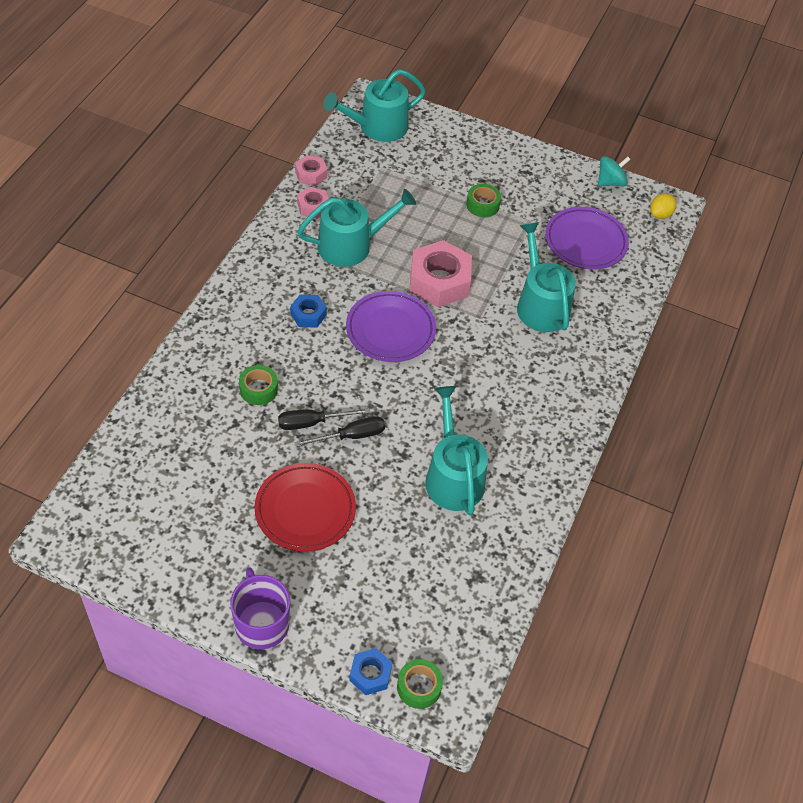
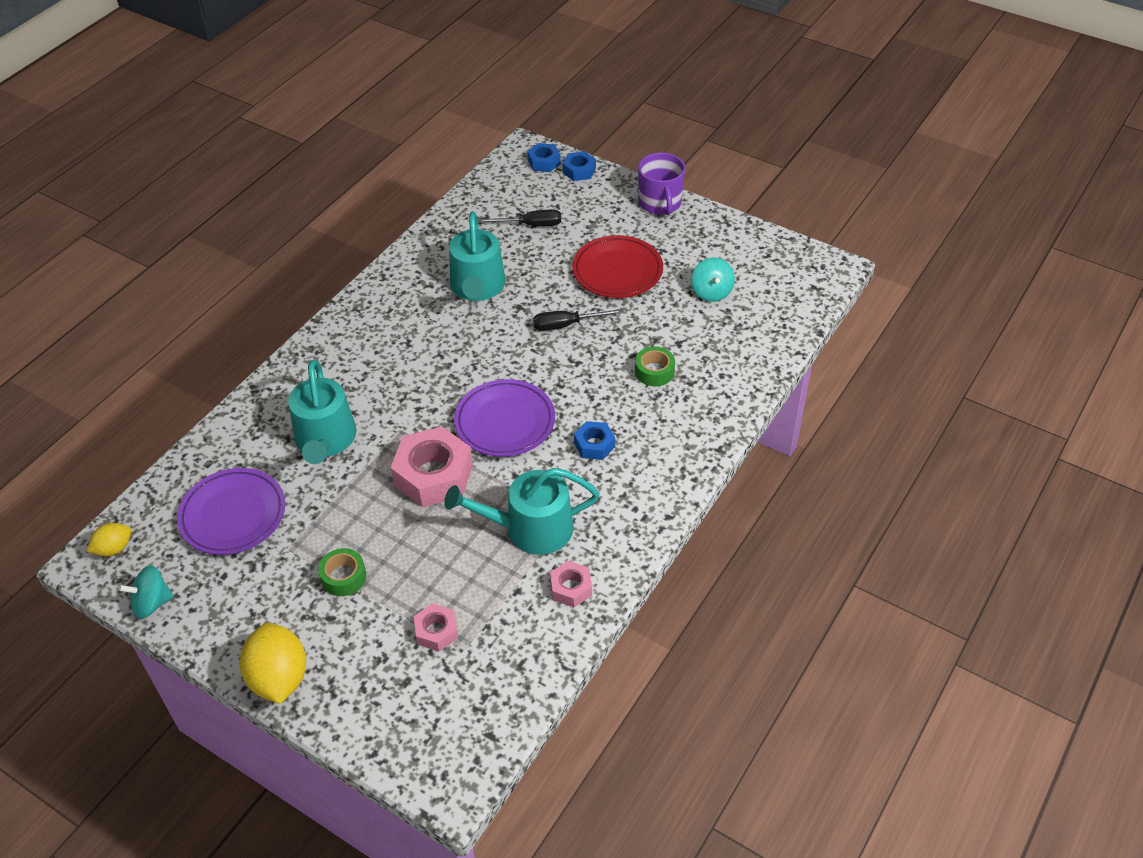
camera: 165 degrees left, 5 degrees down
(200, 489) = (711, 292): none -> turquoise spinning top
(311, 174) = (567, 641): pink nut -> pink nut (436, 631)
(312, 423) = (603, 338): black screwdriver -> black screwdriver (530, 225)
(378, 127) = (454, 725): turquoise watering can -> none
(419, 687) = (544, 162): green tape -> blue nut
(500, 145) = (279, 678): none -> yellow lemon

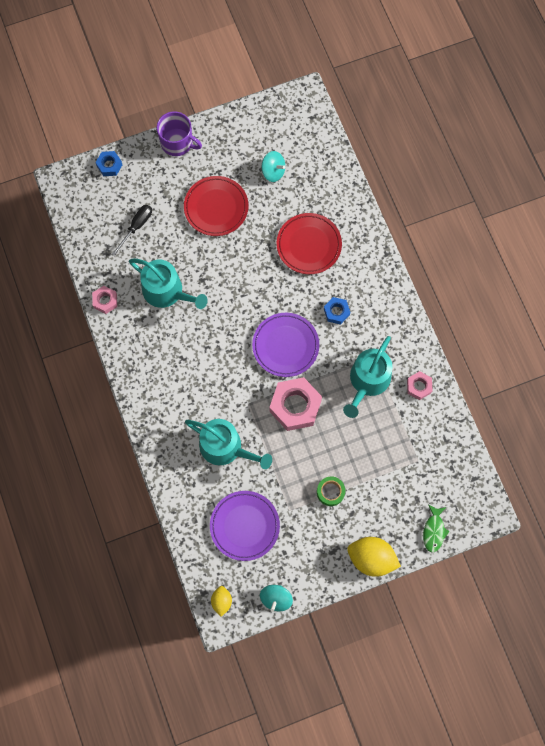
camera: 55 degrees left, 25 degrees up
(372, 731) = (434, 531): none -> green fish
(436, 631) = (398, 467): pink nut -> pink nut (105, 301)
(544, 162) = (84, 179): blue nut -> none
(566, 325) = (237, 265): black screwdriver -> none
(654, 371) = (309, 245): green tape -> red plate

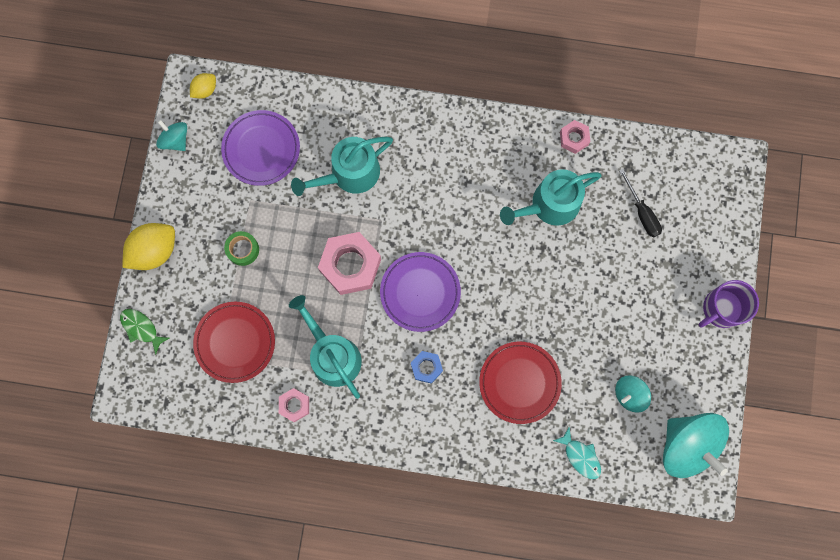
camera: 120 degrees right, 5 degrees up
(109, 165) = (731, 222): blue nut -> none
(216, 208) = (619, 308): red plate -> red plate (235, 342)
(221, 601) = (205, 90): yellow lemon -> yellow lemon turned 75 degrees counterclockwise
(285, 120) = (687, 445): none -> turquoise spinning top
(334, 181) = (580, 456): none -> turquoise fish

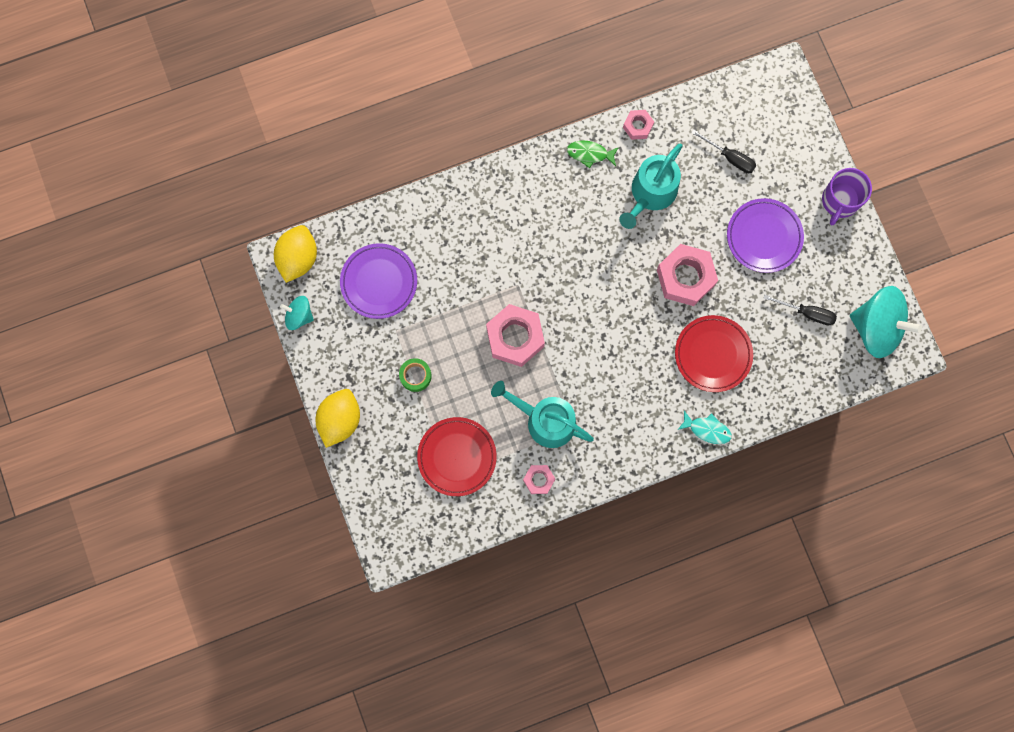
camera: 30 degrees left, 0 degrees up
(141, 328) = (369, 491): green fish -> green fish (590, 154)
(205, 90) = (298, 258): yellow lemon -> yellow lemon, size x1.84
(350, 174) = (467, 261): turquoise watering can -> none
(420, 292) = (587, 327): purple plate -> purple plate (764, 237)
(426, 367) = (629, 386): blue nut -> none
(536, 298) = (685, 277): none -> pink nut
(580, 456) = (797, 386): turquoise fish -> turquoise fish (707, 429)
(629, 394) = (807, 313): turquoise spinning top -> black screwdriver

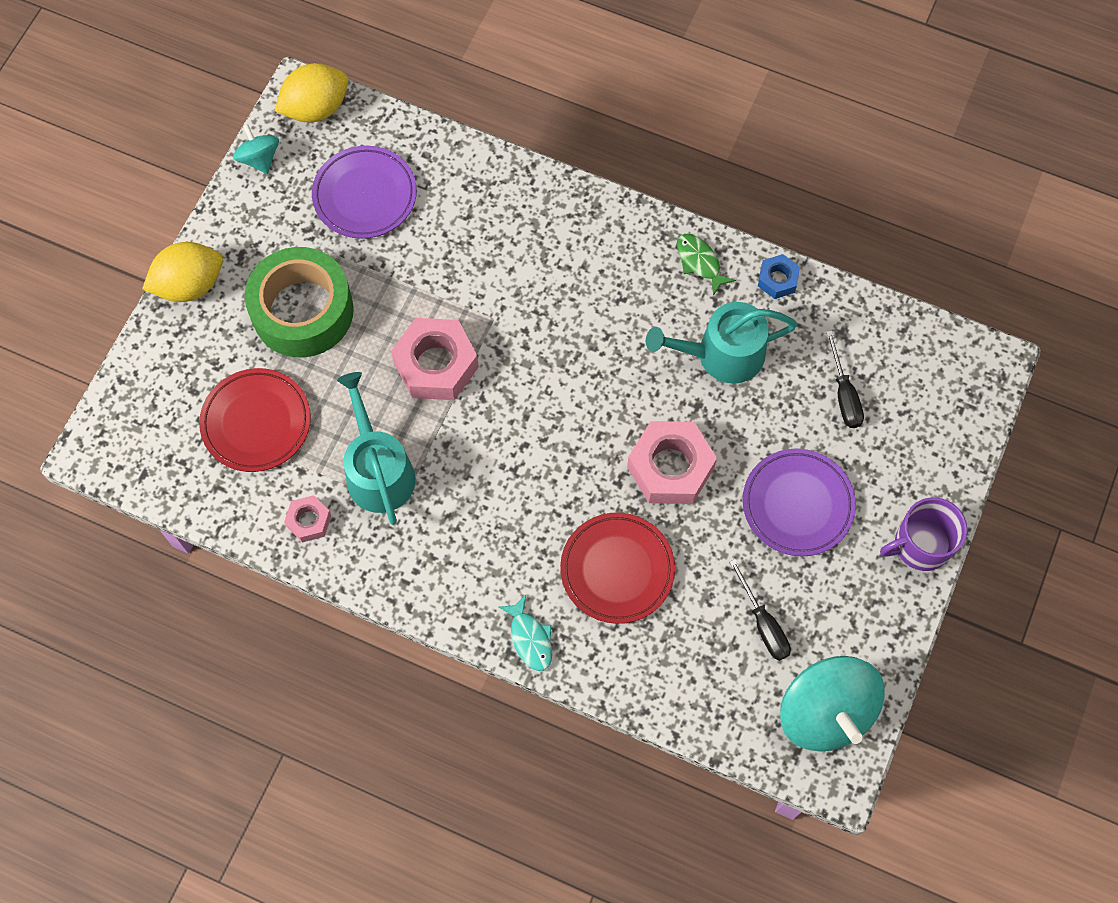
camera: 45 degrees right, 10 degrees down
(415, 376) = (303, 311): green tape -> green tape, size x2.32
(638, 126) = (777, 280): pink nut -> blue nut

